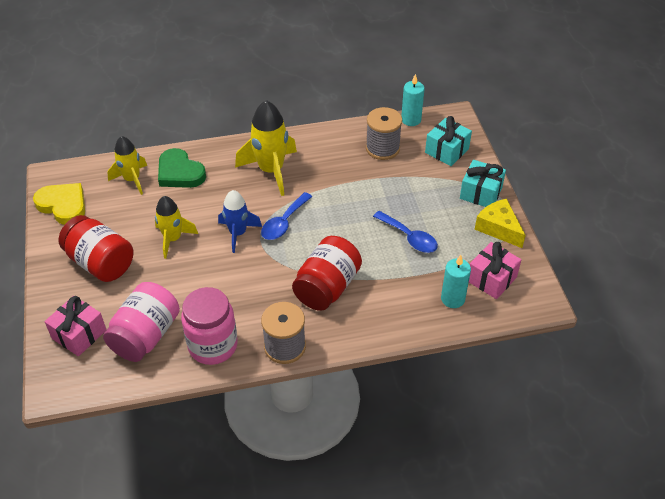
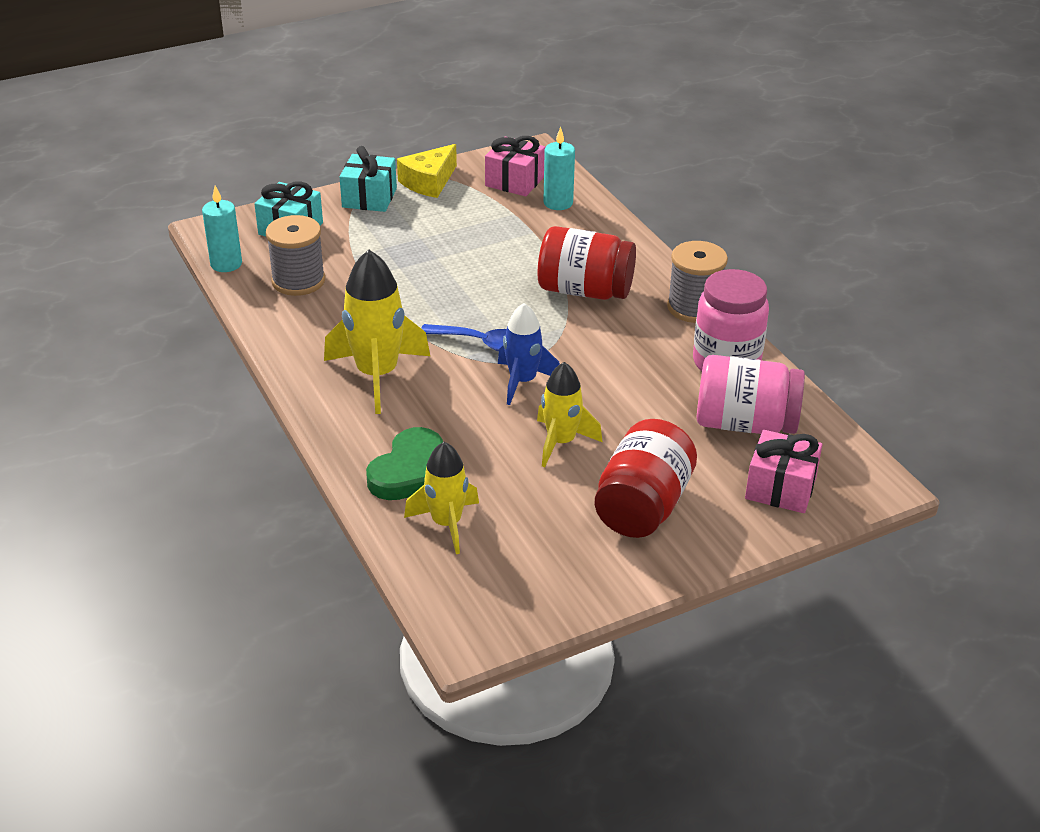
camera: 105 degrees left, 10 degrees down
(63, 205) = (539, 593): yellow heart -> none
(409, 237) = (471, 241): blue spoon -> none

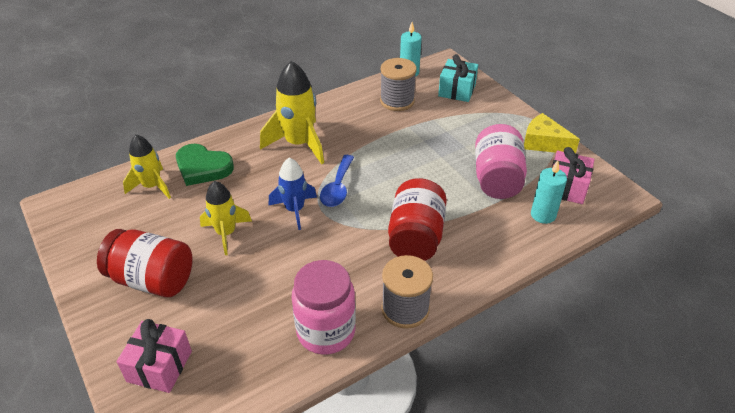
camera: 85 degrees right, 5 degrees up
(369, 198) = (509, 118): turquoise gift -> none
(745, 424) = (242, 343): pink jar -> pink jar (497, 179)

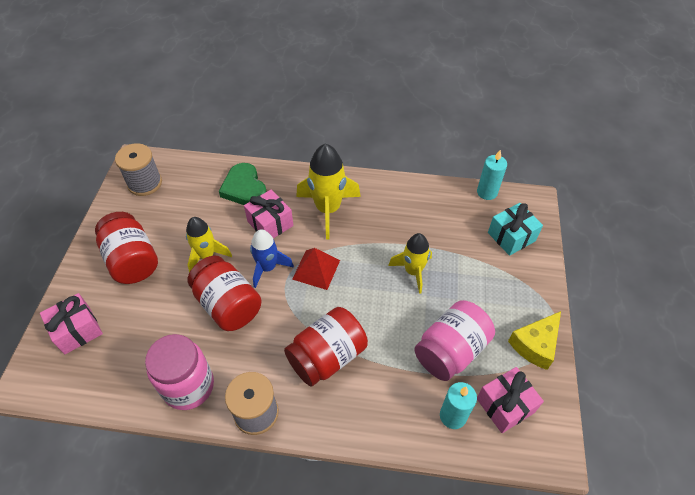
camera: 40 degrees right, 10 degrees up
(152, 186) = (200, 183): yellow rocket -> yellow rocket (413, 271)
(259, 179) = (270, 223): none -> pink gift
(291, 255) = (228, 305): none -> red jar
(337, 188) = (316, 269): blue spoon -> red pyramid
(397, 101) = (446, 216): grey spool -> grey spool (145, 183)
(544, 143) = (535, 344): yellow cheese -> yellow cheese turned 120 degrees counterclockwise

